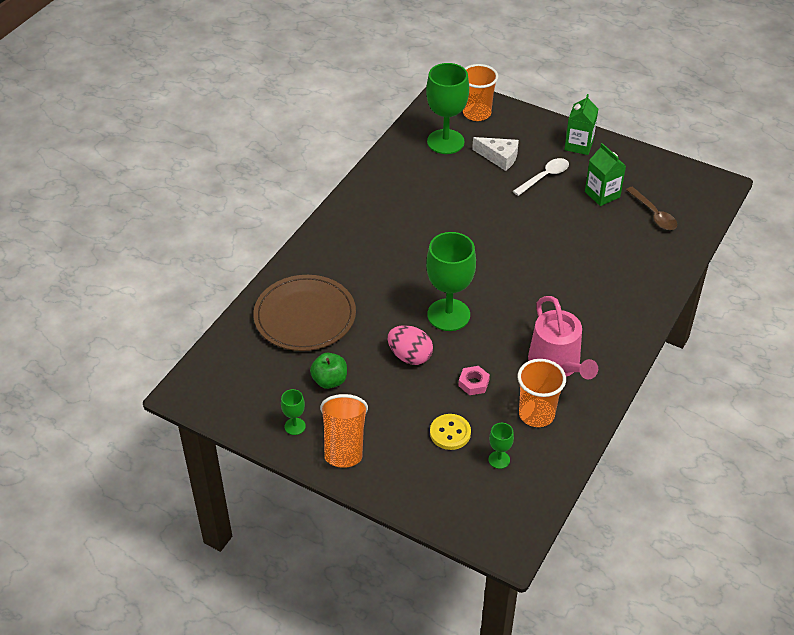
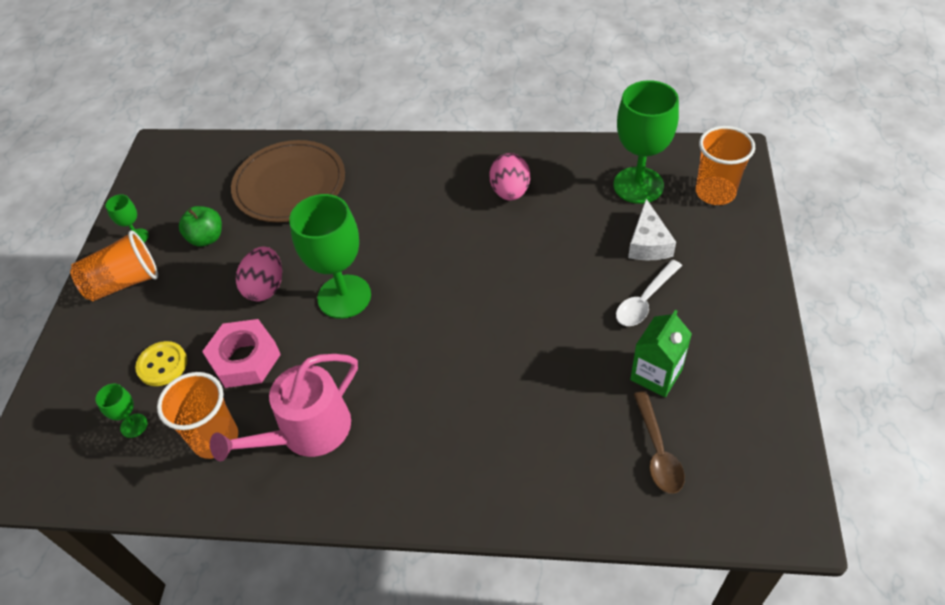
camera: 70 degrees right, 5 degrees up
(406, 201) = (510, 192): none -> pink egg
(473, 383) = (245, 359): pink nut -> pink nut, size x1.81
(544, 177) = (645, 300): white spoon -> white spoon turned 105 degrees clockwise
(579, 145) = (739, 314): green carton -> none
(653, 214) = (657, 451): brown spoon -> brown spoon turned 45 degrees counterclockwise

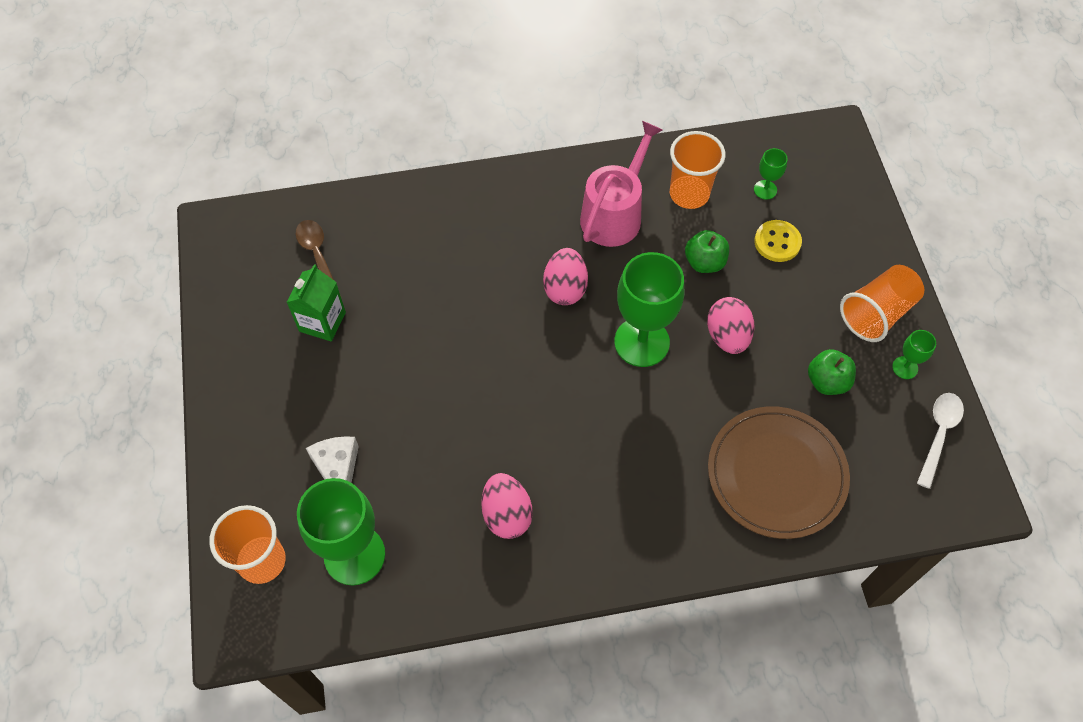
camera: 160 degrees right, 10 degrees up
(245, 359) = (704, 262): pink nut -> green apple
(394, 360) = (565, 288): none -> pink egg
(645, 300) = (337, 397): white spoon -> white spoon (938, 434)

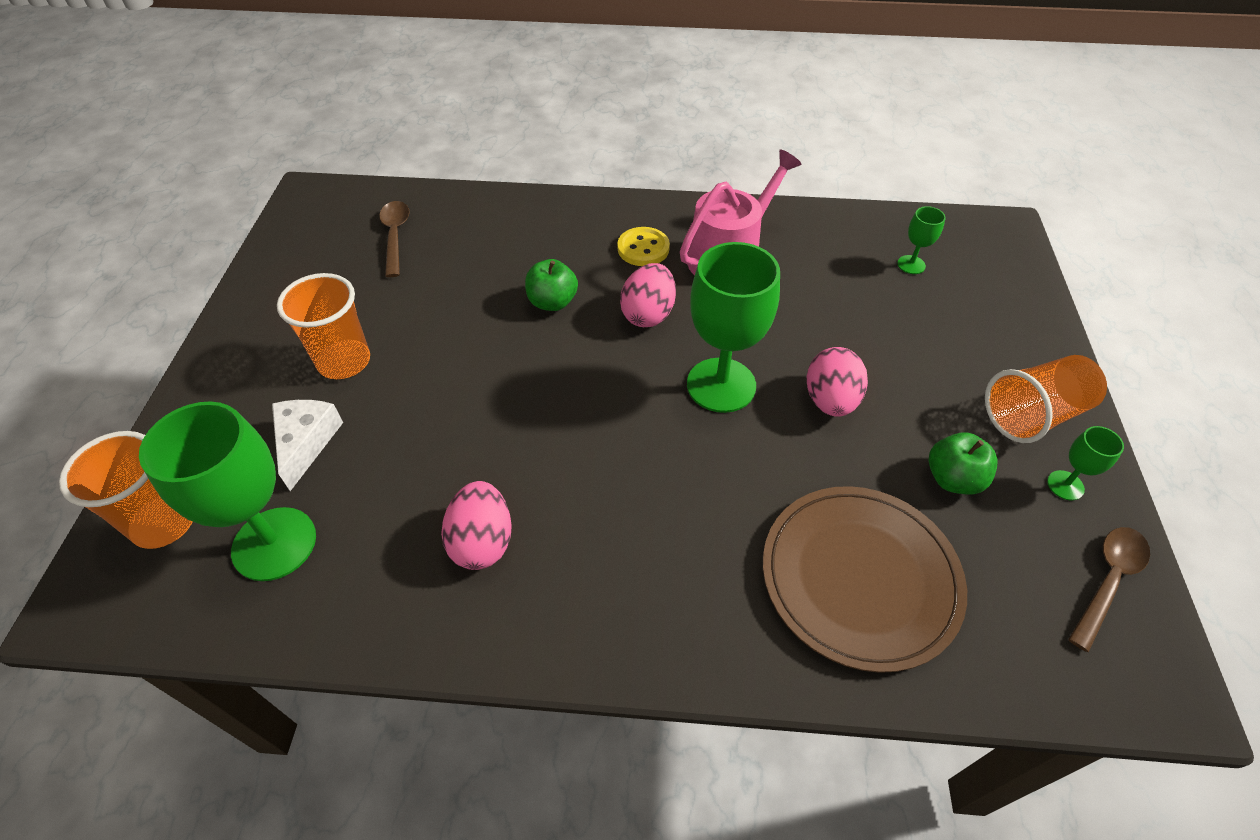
camera: 15 degrees right, 10 degrees down
(322, 322) = (368, 293): green carton -> none
(689, 194) = (820, 253): orange cup -> orange cup (344, 361)
(704, 262) = (821, 320): green apple -> green apple (552, 302)
(777, 242) = (915, 316): yellow button -> yellow button (643, 248)
(938, 434) = (1107, 581): white spoon -> brown spoon

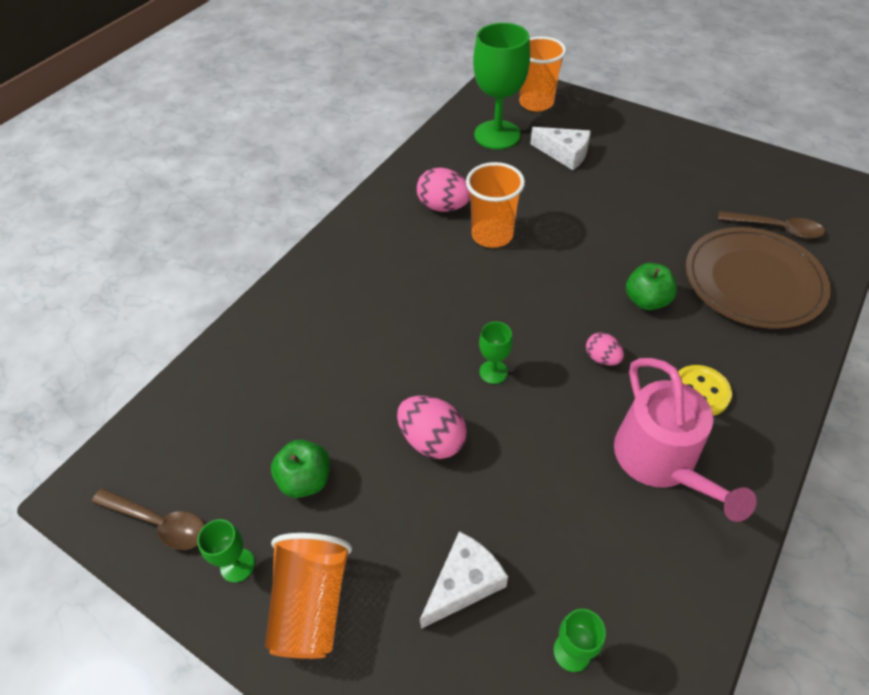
camera: 120 degrees right, 0 degrees up
(344, 361) = (630, 179): orange cup -> orange cup (492, 235)
(648, 314) = (602, 358): pink egg -> pink egg, size x0.59
(721, 385) = (493, 372): green goblet -> green goblet, size x0.45
(860, 577) = (286, 368): brown plate -> brown plate (753, 281)
(925, 331) = (464, 583): none -> white cheese
(1107, 581) = (159, 523): brown spoon -> brown spoon turned 45 degrees counterclockwise

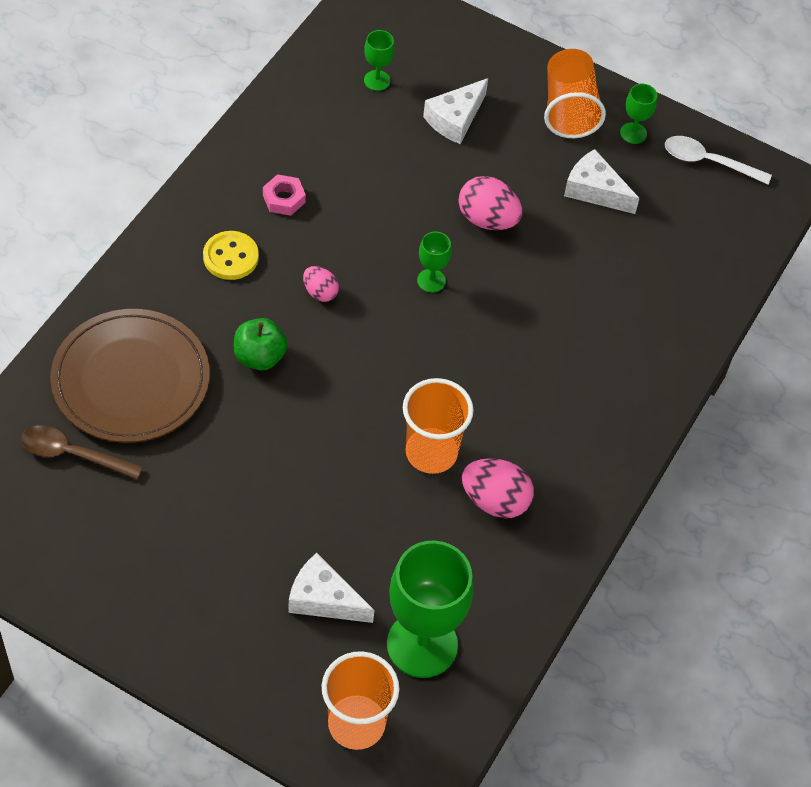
camera: 170 degrees right, 5 degrees up
(159, 523) = (708, 162): brown spoon -> white spoon
(305, 480) = (595, 190): green apple -> white cheese
(660, 461) = (284, 199): pink watering can -> pink nut

